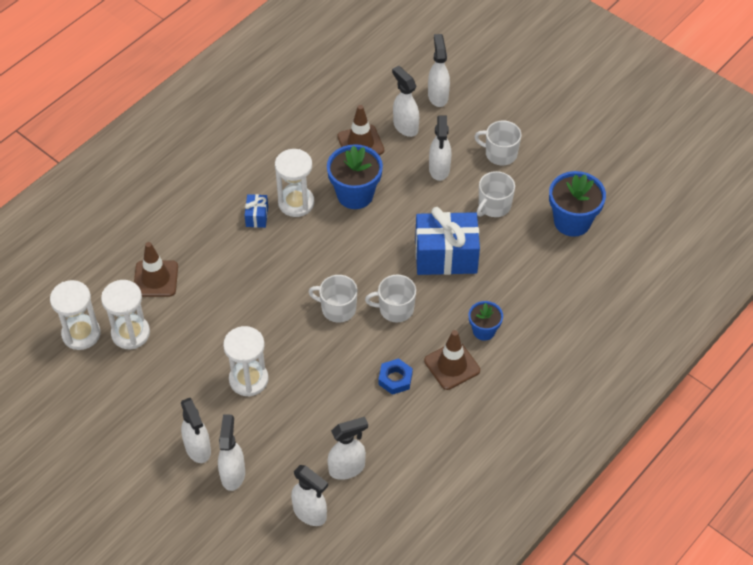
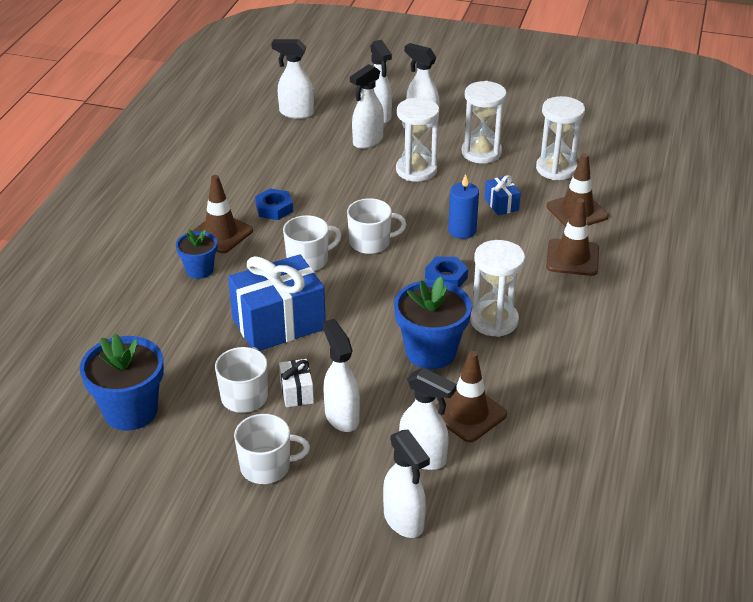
camera: 155 degrees right, 15 degrees down
(81, 334) = (600, 156): white hourglass -> white hourglass (481, 153)
(198, 235) = (572, 258): none -> brown traffic cone
(257, 216) = (526, 294): blue gift -> blue gift (501, 204)
(259, 294) = (462, 230): none -> blue candle
(303, 252) = (446, 277): none -> blue nut
(347, 468) = (281, 143): white spray bottle -> white spray bottle (367, 141)
(459, 196) = (296, 392): none -> white gift

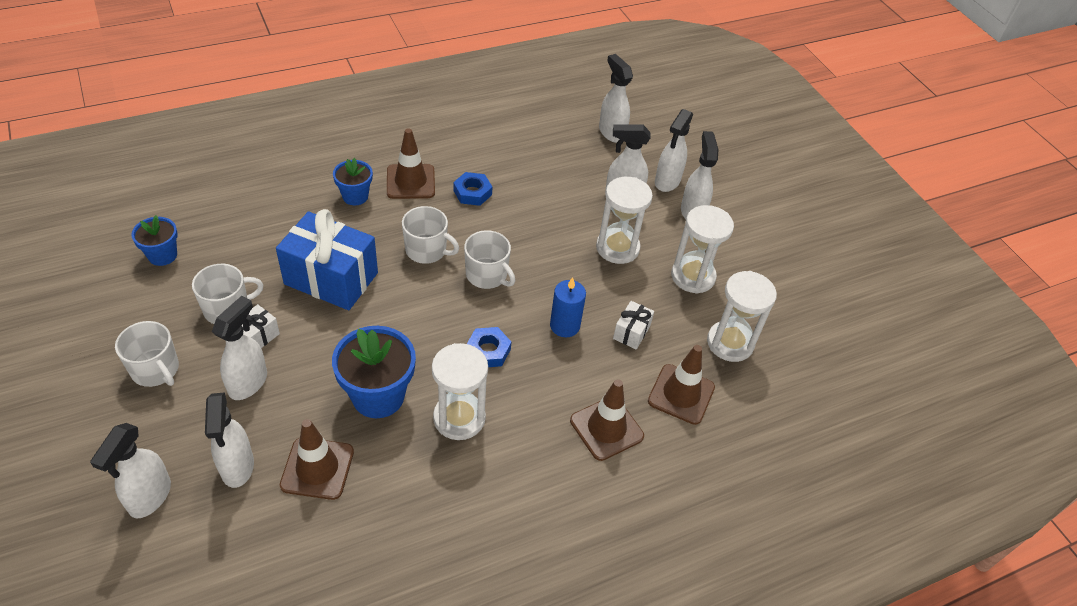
camera: 45 degrees right, 10 degrees up
(130, 411) = (162, 255): blue flower pot -> blue flower pot, size x0.59
(501, 204) = (631, 332): blue gift -> white gift

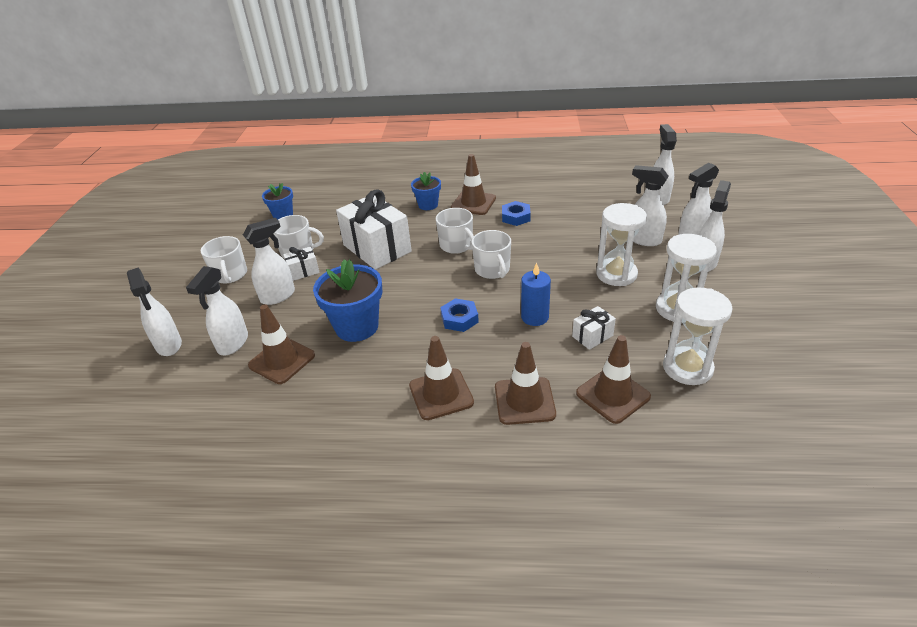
camera: 35 degrees right, 10 degrees down
(149, 497) = (169, 345): white spray bottle -> white spray bottle turned 75 degrees counterclockwise
(331, 278) = (377, 248): blue gift -> white gift
(459, 418) = (406, 358): white hourglass -> none
(522, 449) = (441, 394): none -> brown traffic cone

